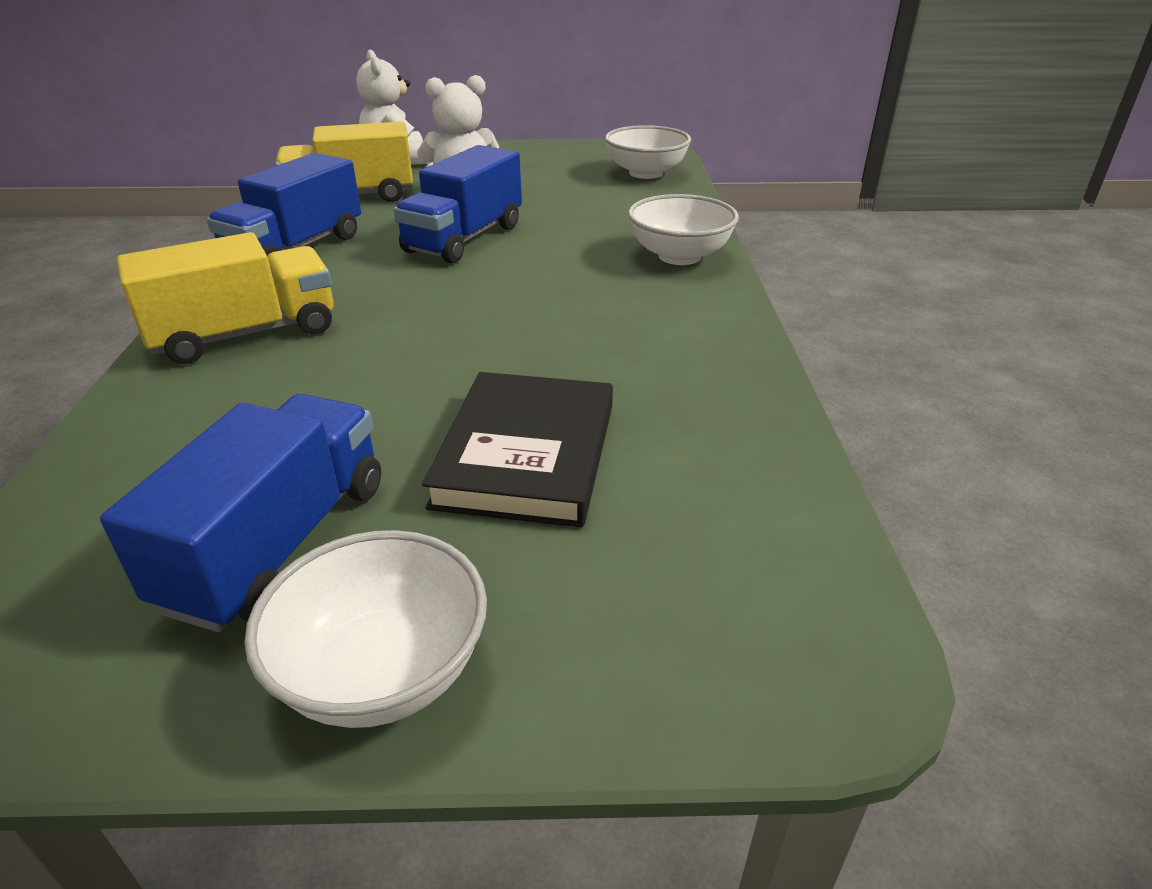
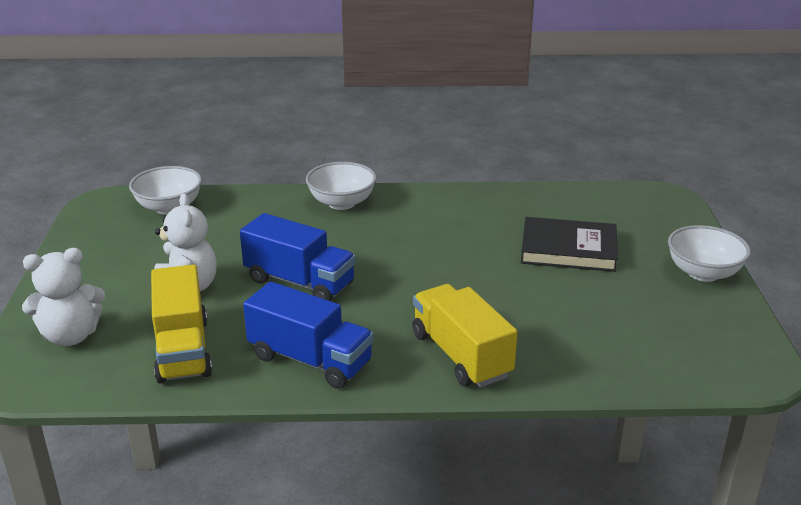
camera: 90 degrees left, 5 degrees down
(279, 543) = (650, 305): blue truck -> none

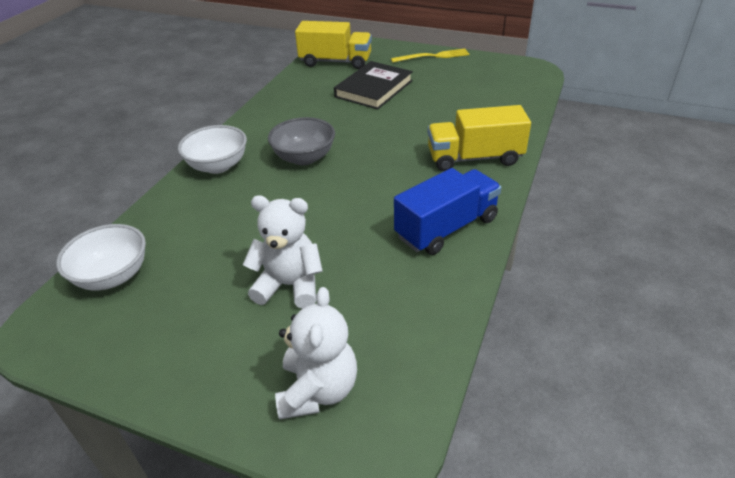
camera: 65 degrees left, 10 degrees up
(183, 350) = (392, 302): yellow truck -> yellow truck (335, 62)
(299, 282) = (328, 212): blue truck -> none
(386, 244) = (304, 158): none -> grey bowl
(703, 273) = (432, 56): white bowl -> yellow fork

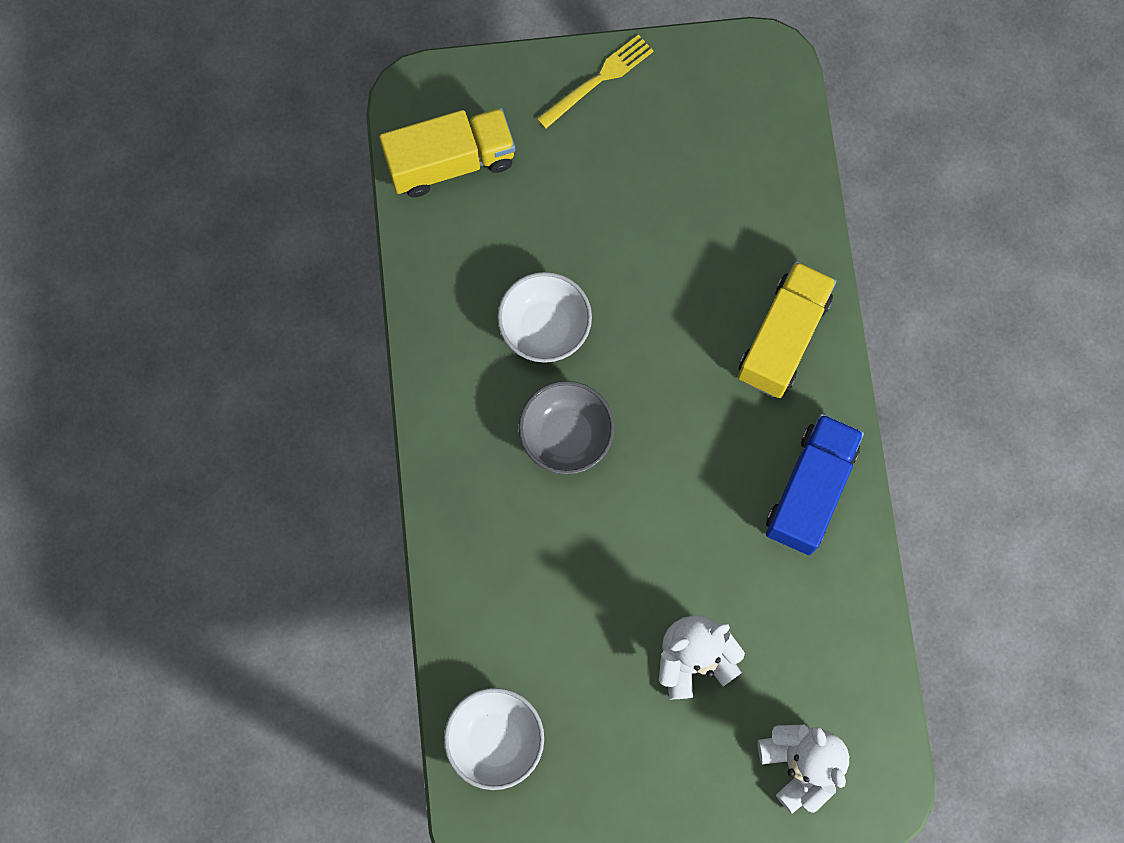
camera: 30 degrees left, 35 degrees up
(218, 166) = (464, 505): white bowl -> white bowl (545, 327)
(374, 89) = (560, 221): black book -> none
(474, 158) = (783, 338): yellow truck -> yellow truck turned 150 degrees clockwise

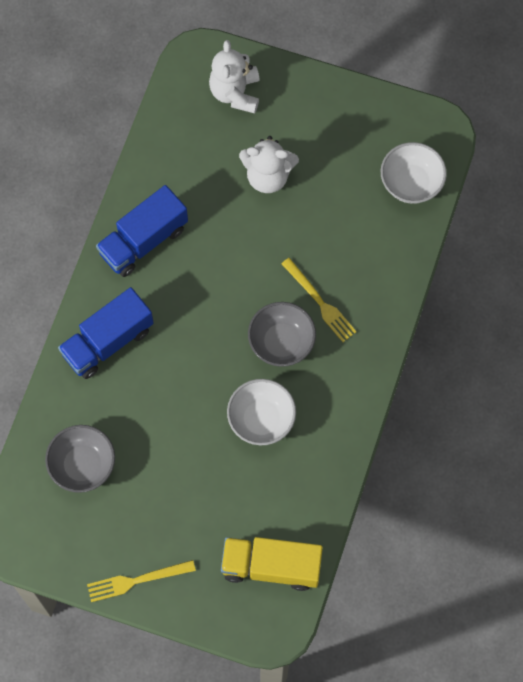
camera: 155 degrees left, 5 degrees down
(542, 511) = (319, 302): none -> yellow fork
(731, 178) = (83, 465): none -> grey bowl
(783, 338) = (108, 342): yellow truck -> blue truck

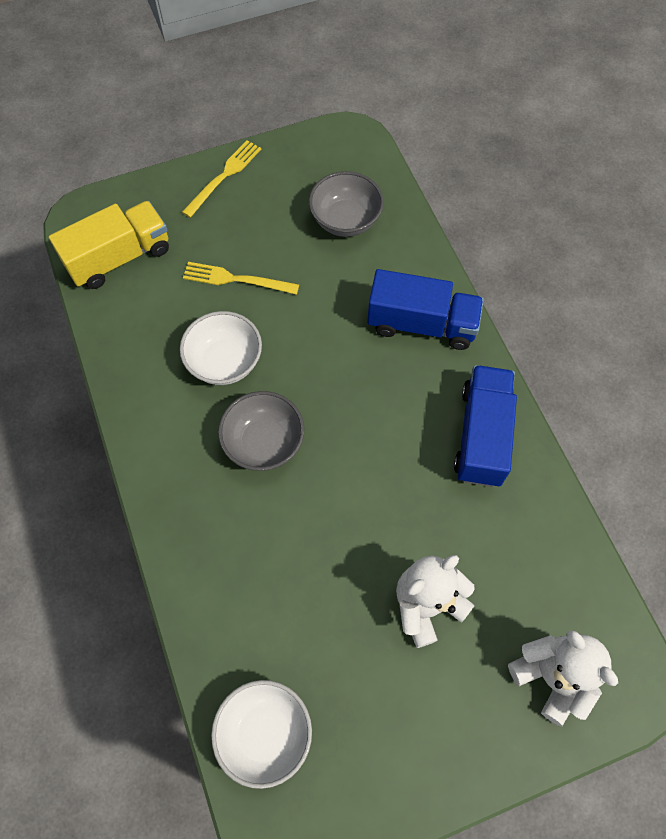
camera: 140 degrees right, 5 degrees down
(108, 342) = (421, 324): blue truck -> blue truck turned 90 degrees clockwise
(319, 302) = (258, 511): yellow fork -> yellow fork (236, 279)

